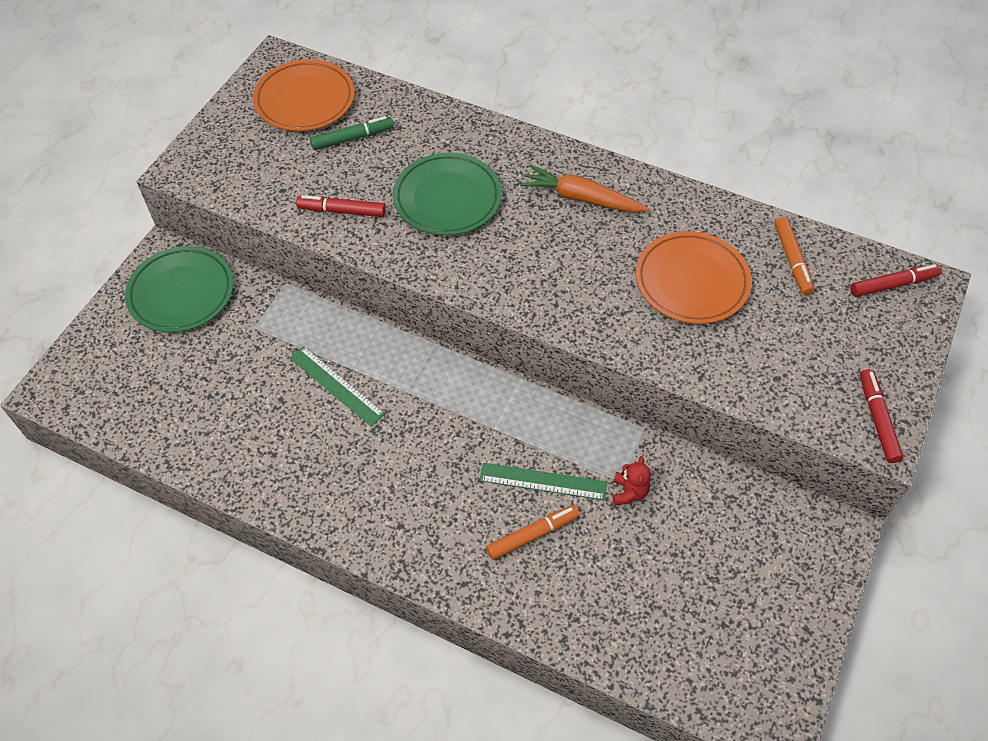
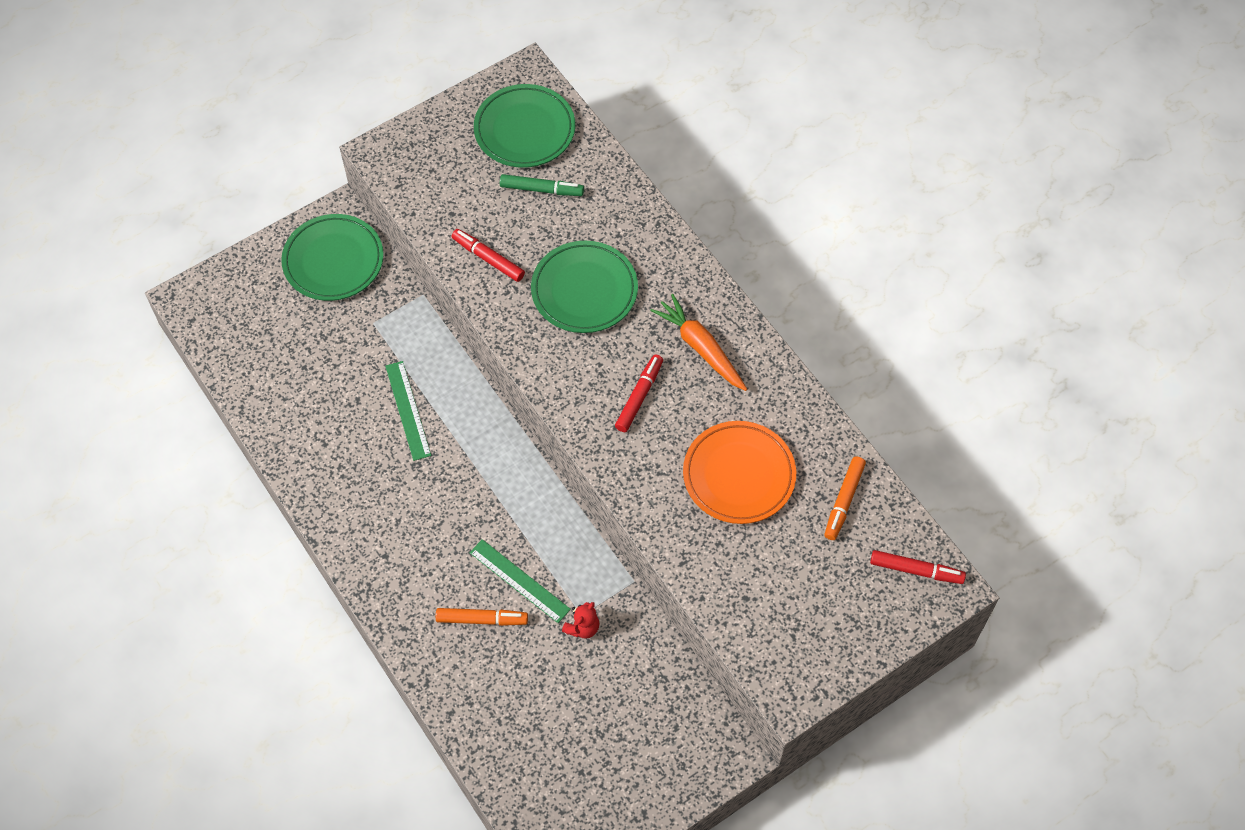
camera: 30 degrees right, 5 degrees up
(305, 100) = (524, 130): orange plate -> green plate
(877, 419) = (802, 677): red marker -> red marker (639, 396)

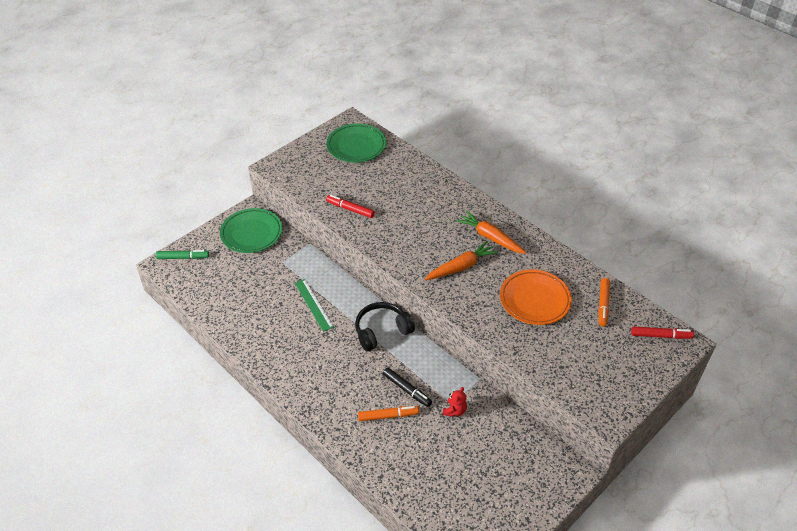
camera: 10 degrees left, 15 degrees down
(503, 474) = (382, 331): none -> black headphones
(519, 581) = (407, 389): green ruler -> black marker
(541, 189) = (373, 172): green marker -> green marker (183, 257)
(584, 290) = (412, 218): green plate -> none
(639, 396) = (461, 267): red marker -> orange carrot

